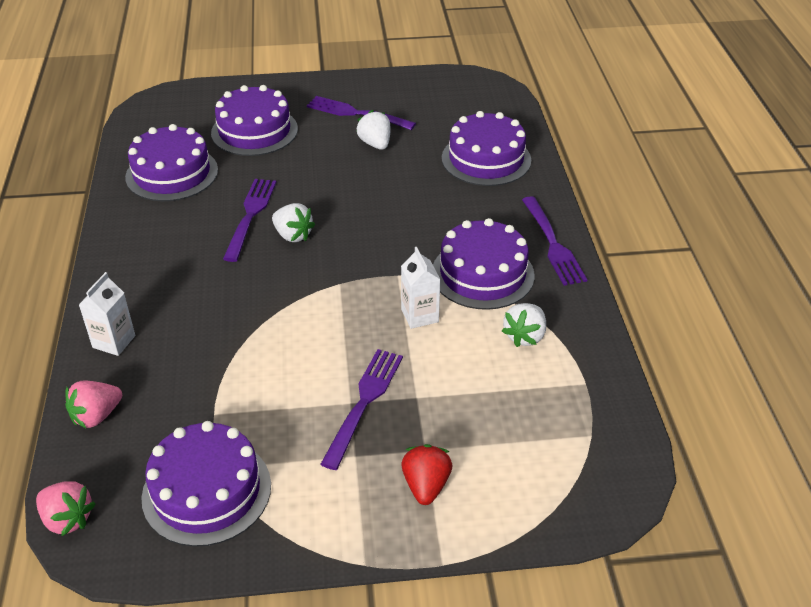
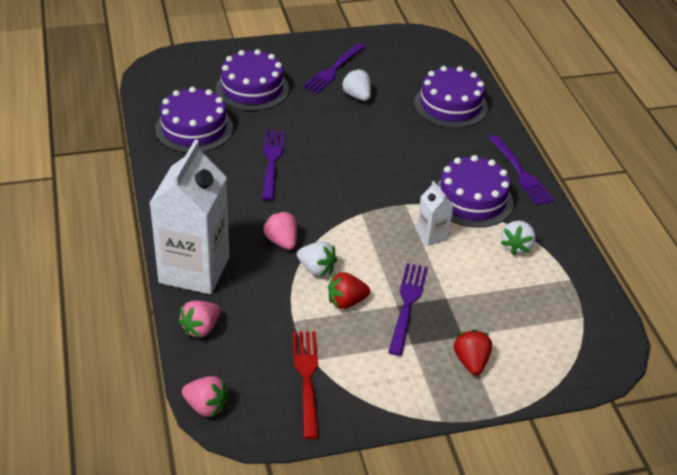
camera: 10 degrees left, 0 degrees up
(114, 341) = (194, 270): white carton -> white carton, size x2.21
(207, 491) = (307, 378): purple cake -> red fork
(231, 312) = (281, 241): none -> pink strawberry
(287, 394) = (346, 302): none -> red strawberry
(293, 235) = (312, 176): white strawberry -> white strawberry (316, 269)
(356, 113) = (333, 70): purple fork -> purple fork turned 75 degrees counterclockwise

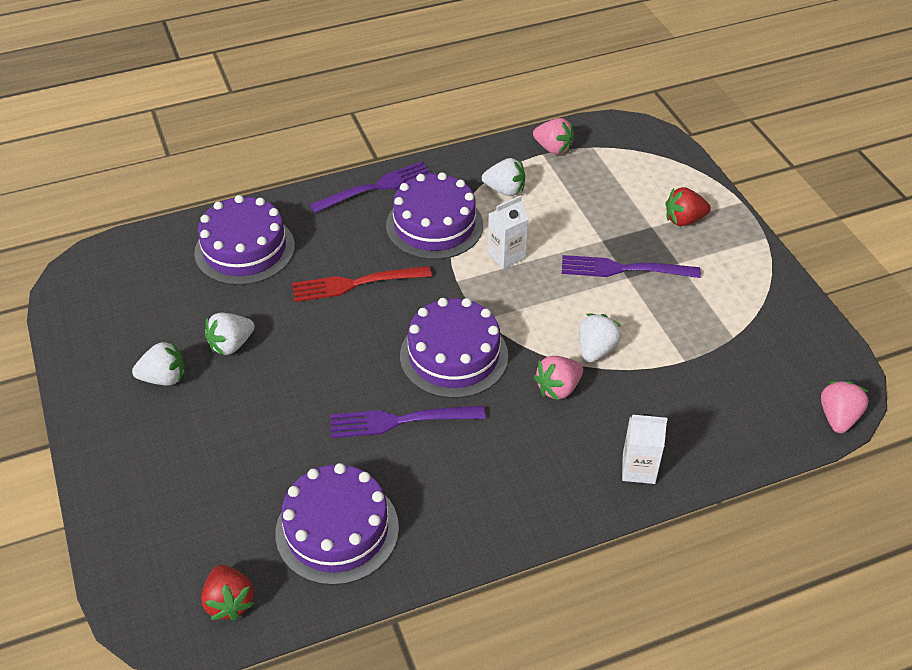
camera: 95 degrees left, 5 degrees up
(194, 270) = (638, 469): white carton -> white carton, size x0.45
(201, 328) = (731, 443): pink strawberry -> pink strawberry (553, 148)
(252, 88) = (221, 472): purple cake -> purple cake (454, 355)
(307, 378) = (760, 339): red fork -> red fork (355, 284)
(333, 70) = (164, 378): purple fork -> white strawberry
(346, 302) = (638, 318): red strawberry -> red strawberry (229, 602)

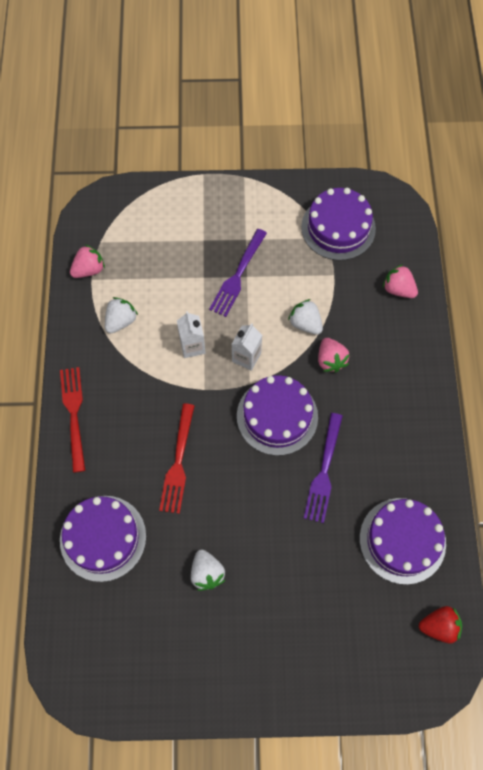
camera: 70 degrees left, 20 degrees up
(164, 378) = (222, 633): white strawberry -> none
(376, 187) = (74, 414): purple fork -> red fork
(434, 225) = (138, 385): purple cake -> purple cake (338, 228)
(638, 469) = (411, 339): white carton -> white carton (246, 357)
(684, 220) = (206, 217): red strawberry -> none
(838, 417) = (408, 213): pink strawberry -> pink strawberry (398, 289)

